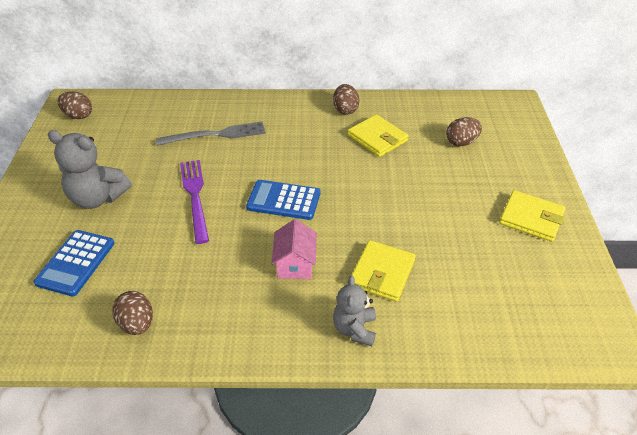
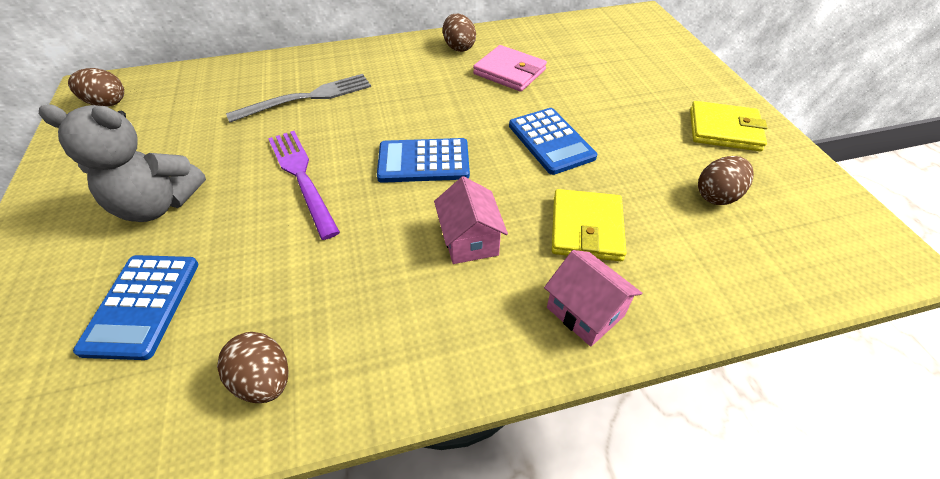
camera: 15 degrees left, 5 degrees up
(354, 329) = (585, 311): grey teddy bear -> pink house
(377, 138) = (509, 72): yellow wallet -> pink wallet
(385, 202) = (551, 141): none -> blue calculator
(461, 142) = (606, 62): brown egg -> brown egg (717, 195)

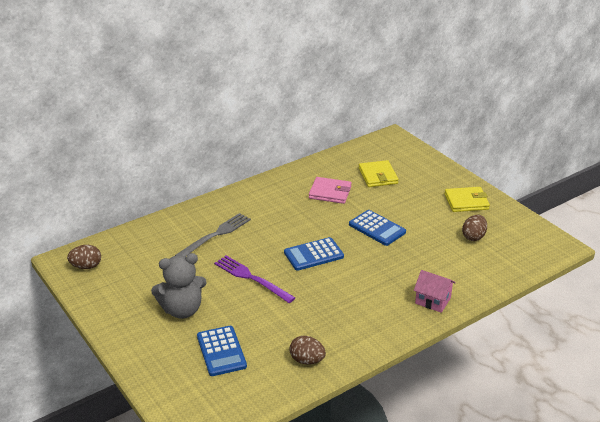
camera: 20 degrees left, 15 degrees down
(459, 47) = (288, 183): brown egg -> none
(469, 240) = (363, 285): pink house -> none
(586, 228) = (417, 266): yellow wallet -> yellow wallet (378, 176)

